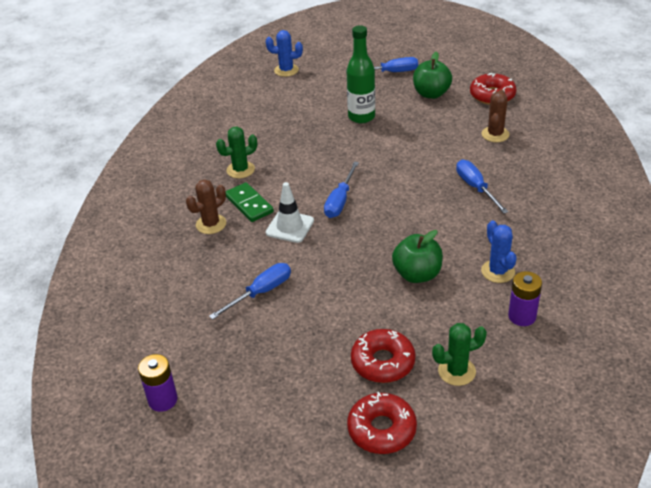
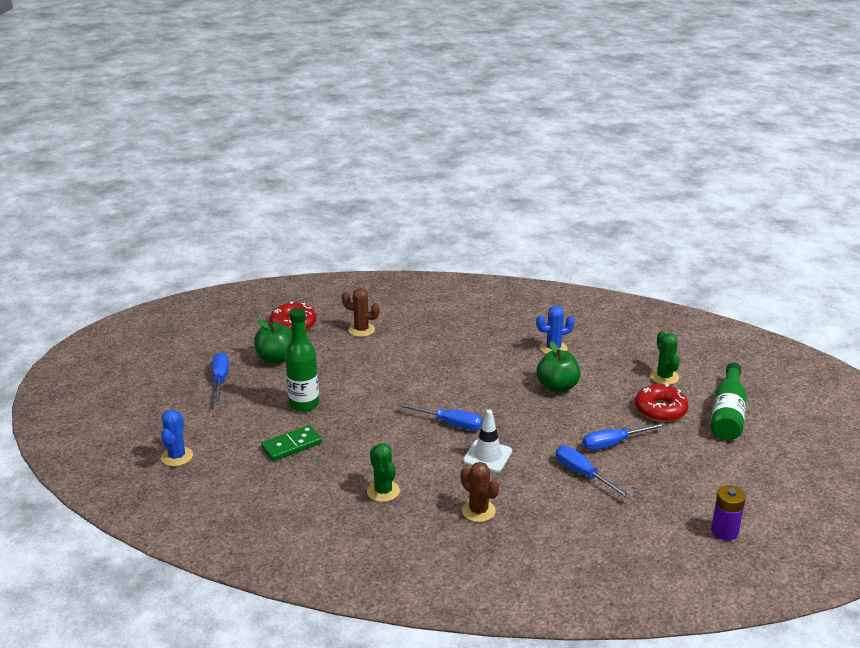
camera: 90 degrees left, 10 degrees down
(249, 204) = (447, 484): green domino -> green domino (292, 445)
(381, 429) = (727, 414): red donut -> green bottle
(476, 188) = (441, 348): blue screwdriver -> blue screwdriver (613, 443)
(522, 316) = (603, 343): purple battery -> none

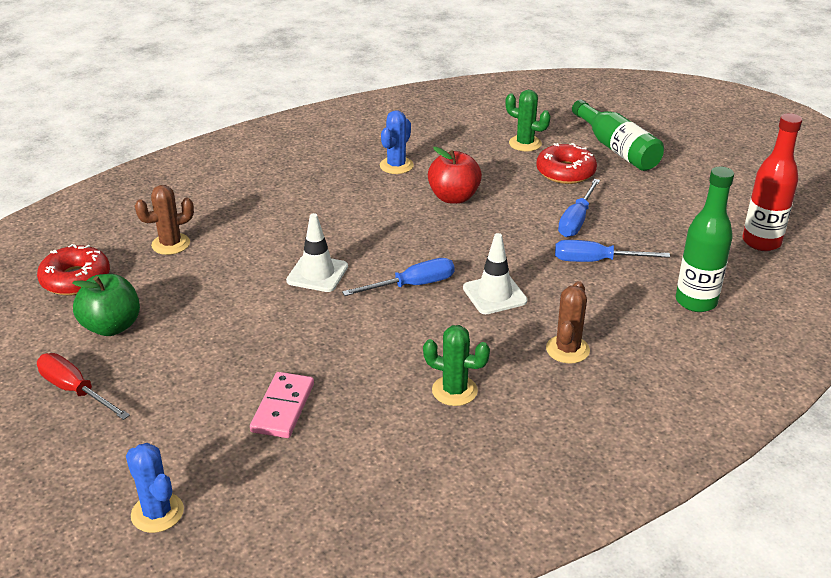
camera: 45 degrees left, 5 degrees up
(220, 380) = (75, 390): blue screwdriver -> red screwdriver
(292, 445) = (283, 408): green domino -> pink domino
(304, 404) = (227, 356): green bottle -> green bottle (696, 301)
(409, 387) = (317, 274): none -> white traffic cone
(478, 511) = (567, 349): brown cactus -> brown cactus turned 75 degrees counterclockwise
(557, 386) = (454, 197): green apple -> red apple
(724, 531) = (761, 242): purple battery -> red bottle

